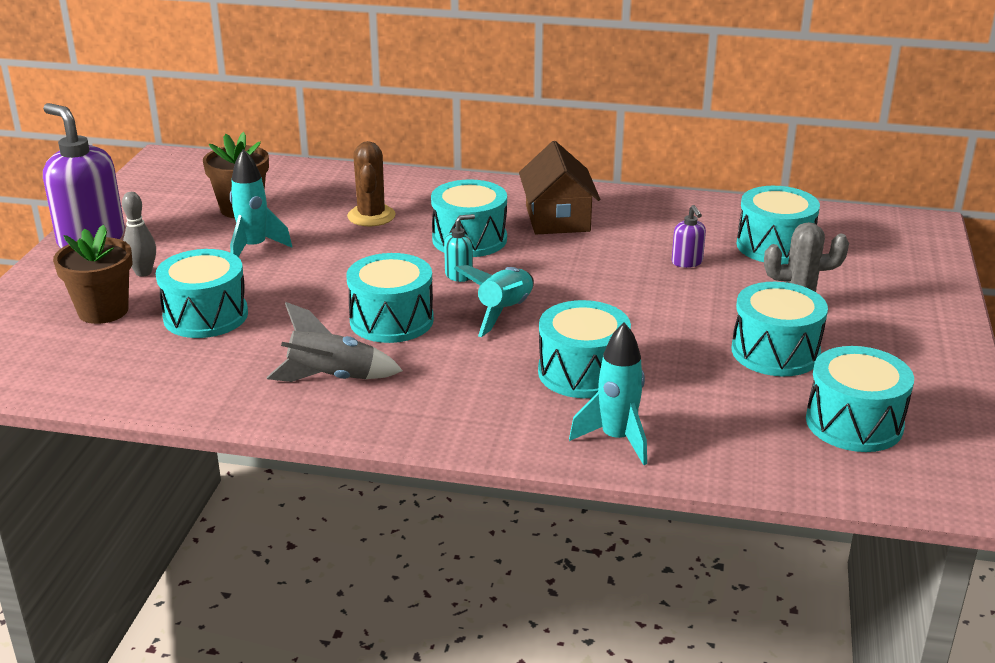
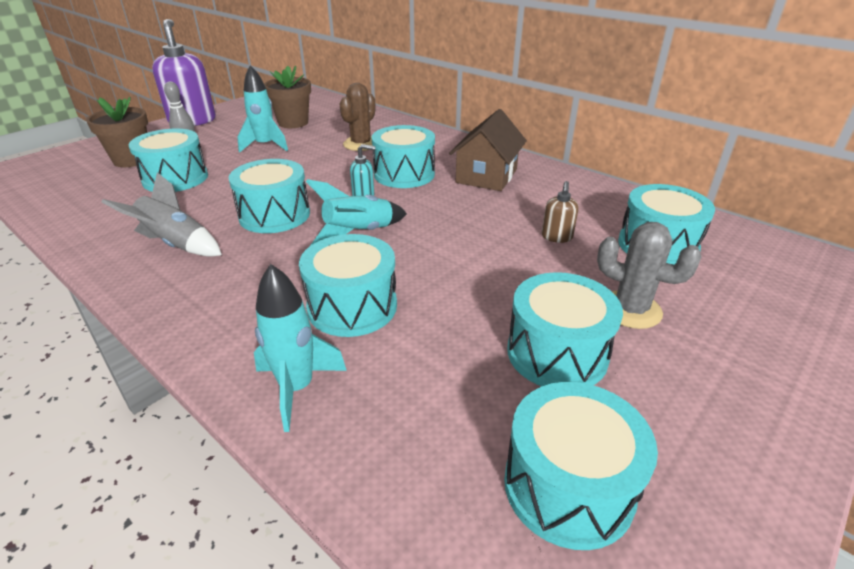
camera: 30 degrees right, 5 degrees up
(687, 262) = (556, 237): purple soap dispenser -> brown soap dispenser

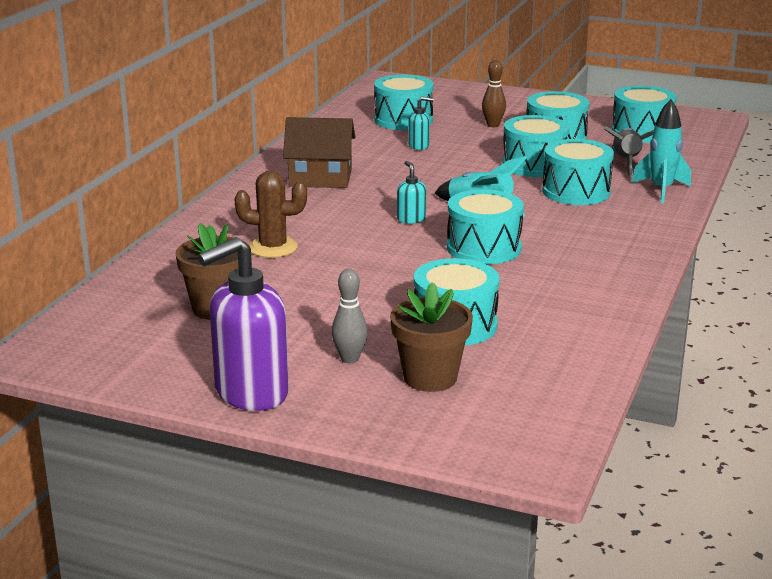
camera: 110 degrees left, 10 degrees down
(175, 244) = (575, 273): grey rocket -> grey rocket (626, 163)
(265, 146) = (317, 302): turquoise rocket -> none
(404, 174) = (344, 211): turquoise drum -> turquoise drum (534, 165)
(556, 237) = (419, 146): brown soap dispenser -> turquoise soap dispenser
(630, 310) = (493, 125): grey cactus -> brown bowling pin

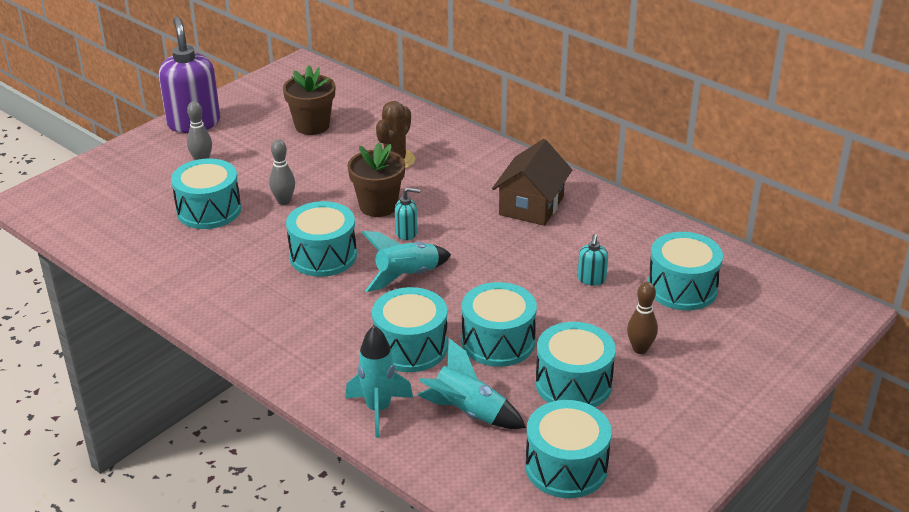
camera: 110 degrees right, 10 degrees up
(401, 288) = (284, 201): none -> grey bowling pin
(430, 377) = (151, 185): brown flower pot -> brown flower pot (378, 206)
(626, 163) = (468, 412): grey rocket -> turquoise rocket

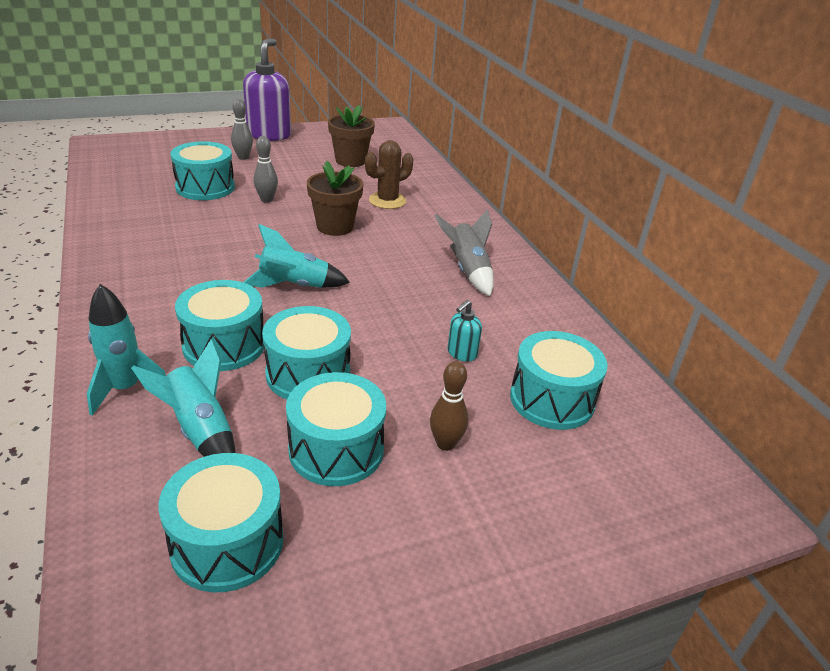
camera: 25 degrees right, 0 degrees up
(323, 256) = (246, 246): turquoise drum -> none
(406, 233) = (334, 254): turquoise soap dispenser -> none
(531, 205) = (468, 271): brown house -> grey rocket

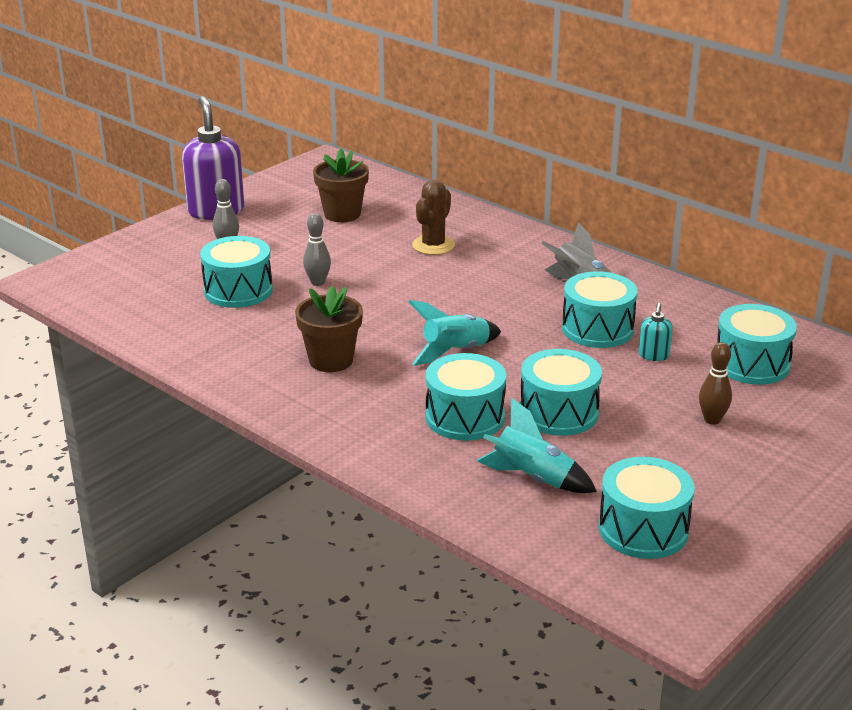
camera: 25 degrees left, 5 degrees down
(126, 389) = (435, 475): turquoise rocket -> none
(335, 227) = (419, 287): brown flower pot -> brown flower pot (331, 360)
(336, 449) = (643, 452): turquoise drum -> turquoise drum (597, 329)

